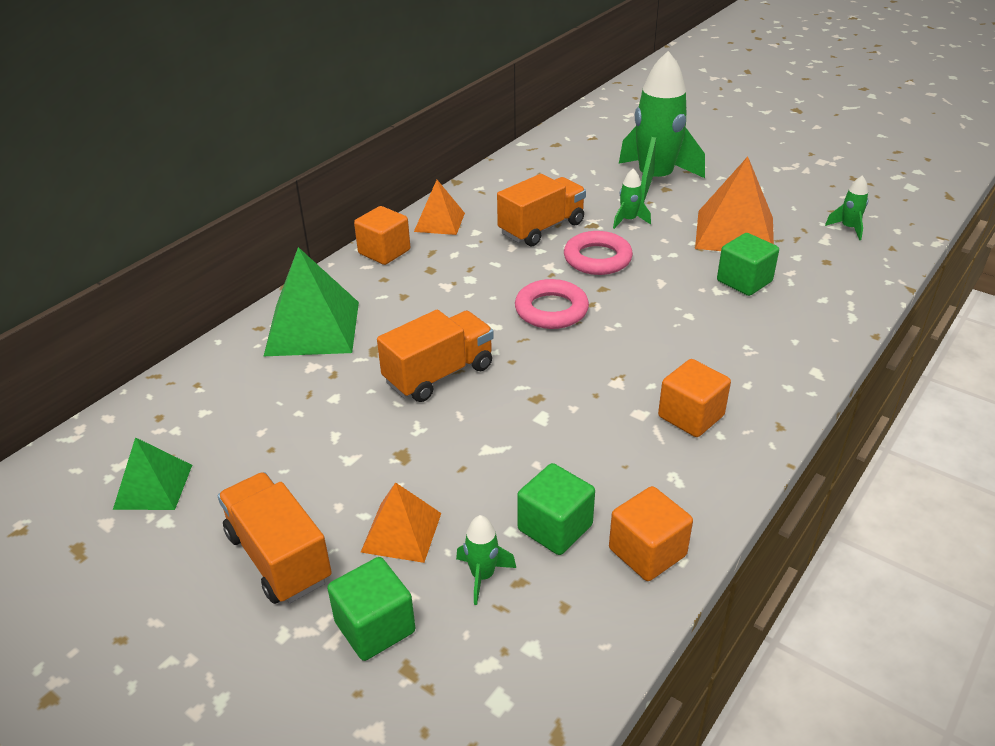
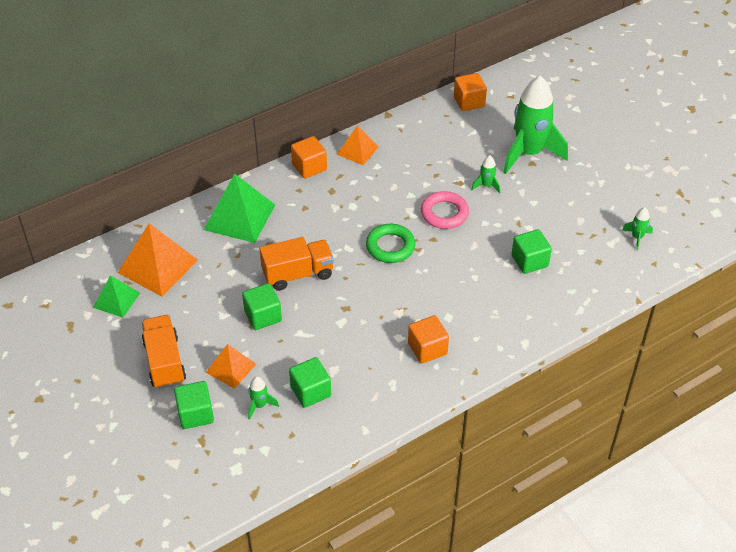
camera: 20 degrees right, 10 degrees up
(415, 442) = (263, 316): none -> green cube
(541, 228) = (422, 176): orange truck -> none
(551, 310) = (390, 246): pink ring -> green ring
(647, 552) = (350, 421): orange cube -> orange cube (469, 102)
(735, 232) = (553, 218): orange pyramid -> orange pyramid (158, 266)

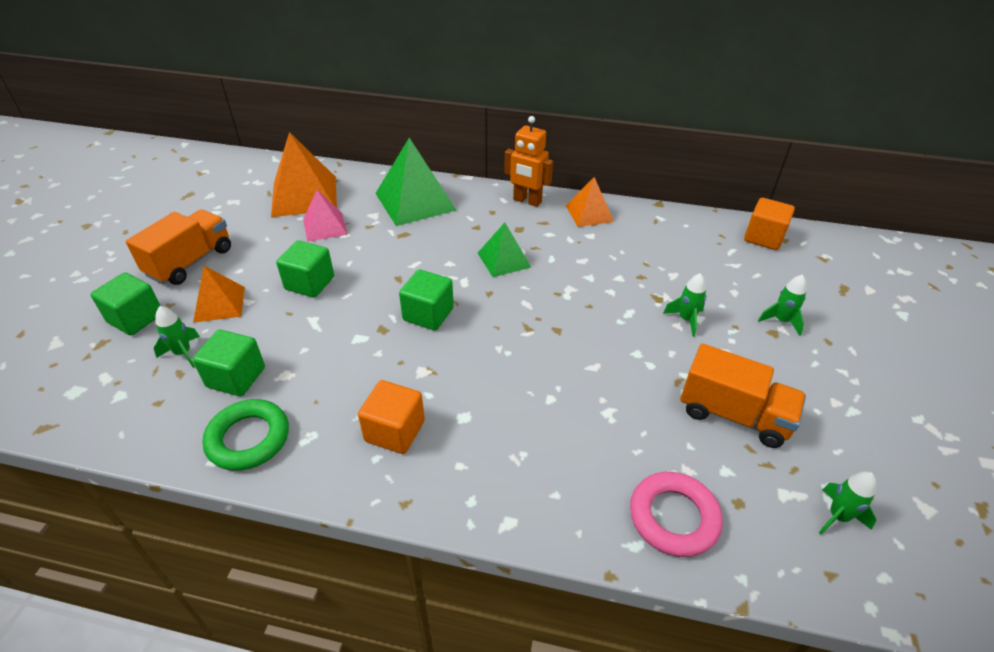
camera: 45 degrees right, 5 degrees down
(116, 300) = (241, 199): green pyramid -> green pyramid (503, 260)
(210, 276) = (325, 227): none -> pink pyramid
(298, 274) = (389, 272): orange truck -> orange truck (733, 415)
(309, 167) = (527, 201): orange cube -> orange robot
(390, 246) = (504, 307): green ring -> green ring (248, 438)
(444, 213) = (602, 315): pink ring -> pink ring (673, 517)
(529, 153) = (781, 321): green rocket -> green rocket, size x0.41
(529, 261) = (640, 431): green cube -> green cube (428, 314)

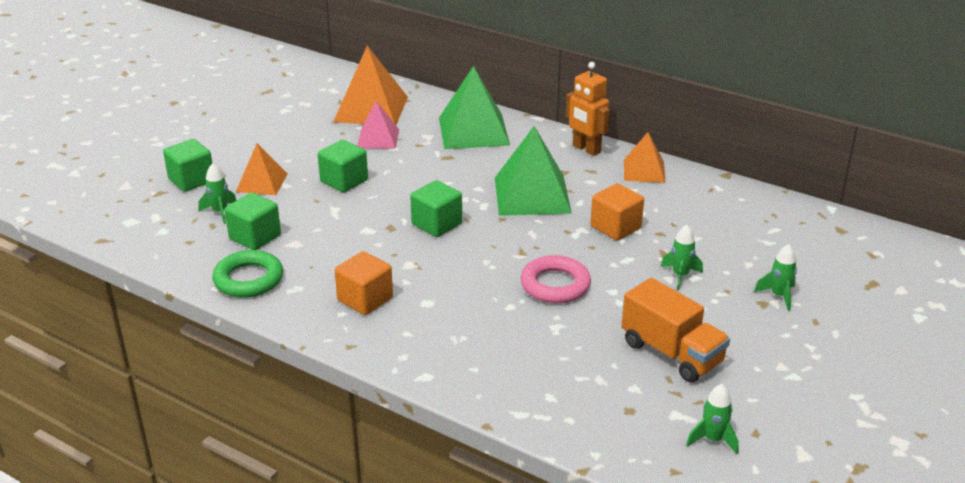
camera: 20 degrees right, 10 degrees down
(190, 262) = (250, 146): orange truck -> none
(503, 260) = (532, 195): green pyramid -> green pyramid, size x1.69
(673, 517) = (564, 405): pink ring -> pink ring (555, 285)
(763, 238) = (819, 225): orange cube -> orange cube (615, 227)

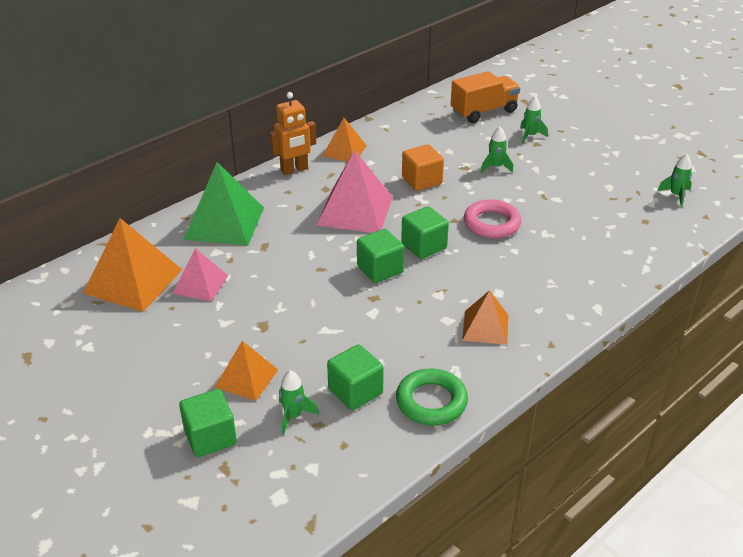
camera: 75 degrees left, 5 degrees up
(344, 181) = (275, 317): green cube -> green cube (424, 246)
(365, 299) = (485, 327): orange cube -> orange pyramid
(532, 195) = (355, 211): green pyramid -> pink pyramid
(671, 353) = (586, 191): orange truck -> orange truck (484, 112)

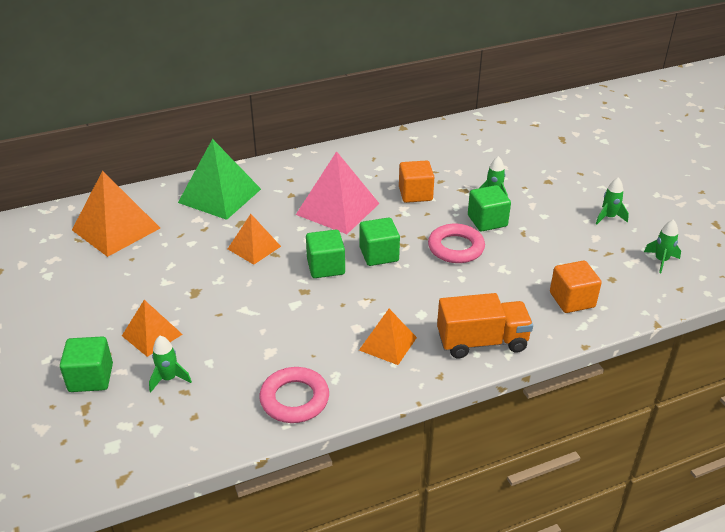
camera: 20 degrees right, 0 degrees up
(200, 284) = (167, 244): pink pyramid -> none
(294, 170) = (308, 161): orange robot -> none
(344, 150) = (362, 153): orange pyramid -> orange pyramid (254, 247)
(355, 391) = (234, 371): green cube -> green cube (487, 221)
(431, 401) = (294, 399): green ring -> pink ring
(484, 112) = (515, 141): orange truck -> orange truck (482, 342)
(530, 136) = (546, 172): green rocket -> green rocket (608, 217)
(623, 247) = (572, 300): none -> orange cube

